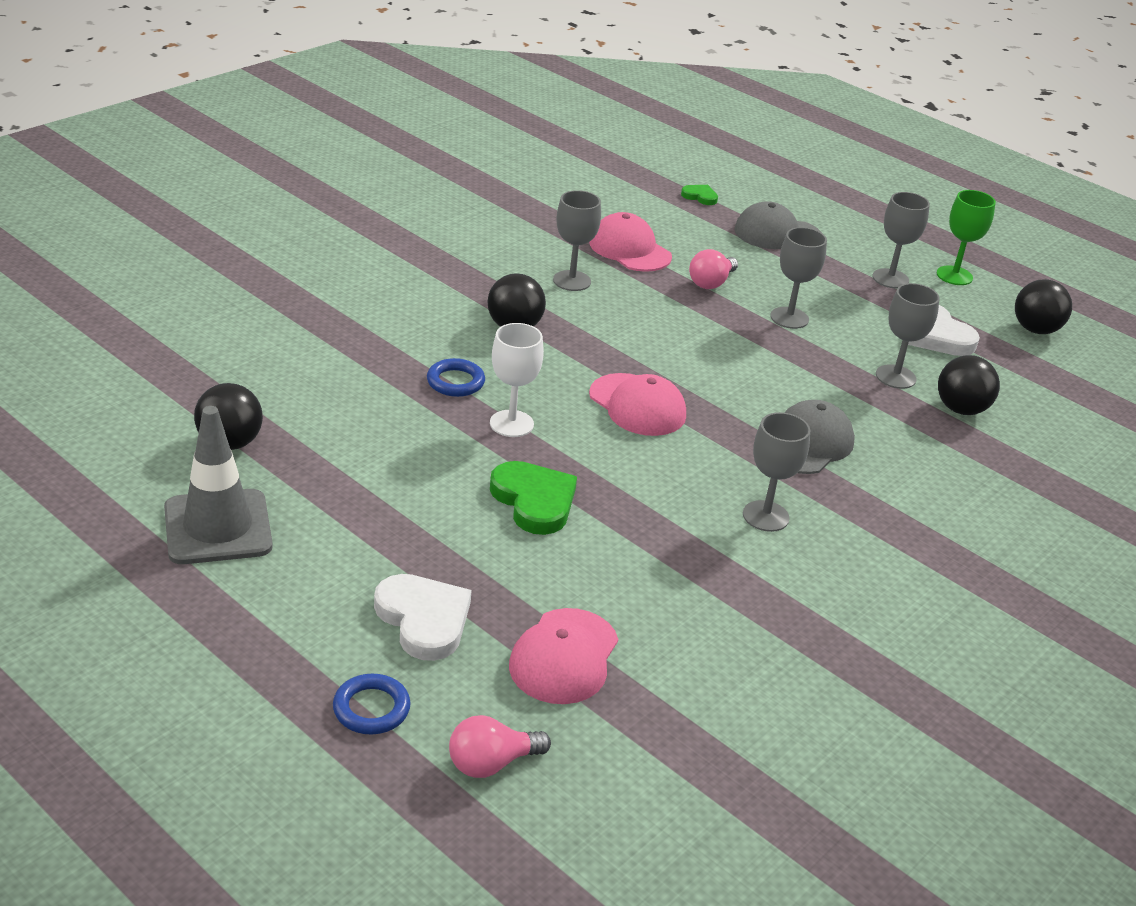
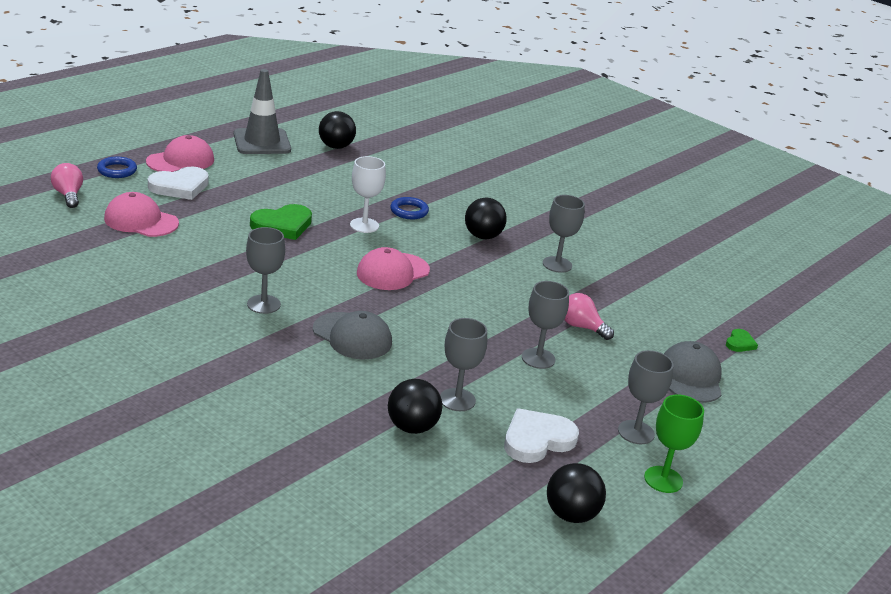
camera: 90 degrees right, 5 degrees down
(630, 249) = (620, 295): pink cap -> pink cap (180, 161)

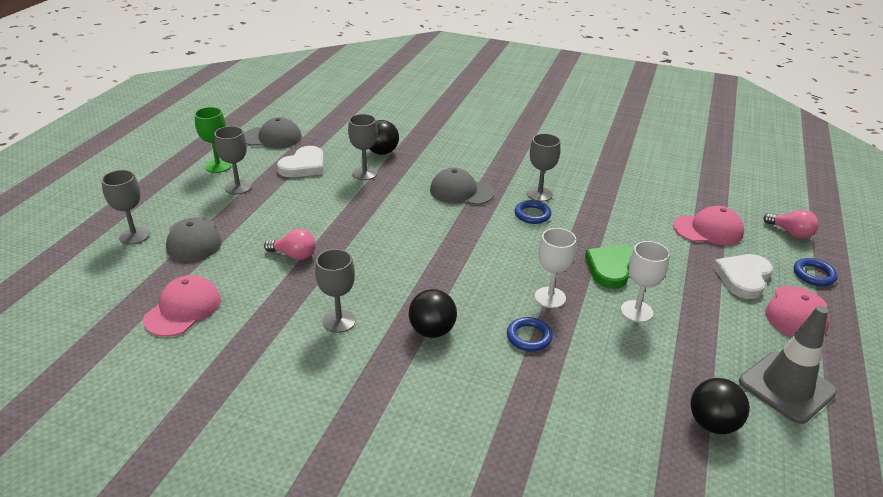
camera: 160 degrees right, 5 degrees up
(299, 287) = (532, 215): none -> blue ring
(304, 198) = (636, 311): none -> white goblet
(392, 272) = (480, 253): pink cap -> pink cap (183, 309)
(538, 358) = (322, 216): grey goblet -> grey goblet (134, 236)
(571, 515) = (272, 137): black ball -> grey cap
(740, 343) = (140, 288): green heart -> none

